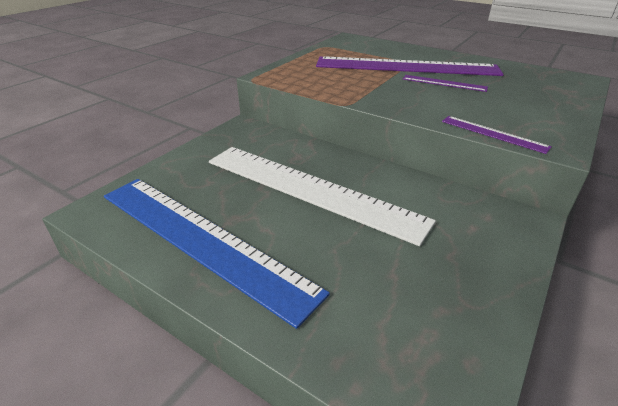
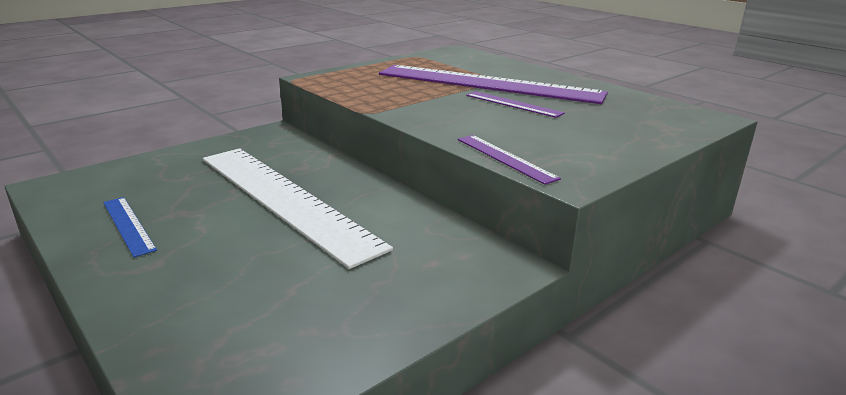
camera: 15 degrees right, 10 degrees down
(201, 239) = (128, 225): blue ruler -> blue ruler, size x0.42

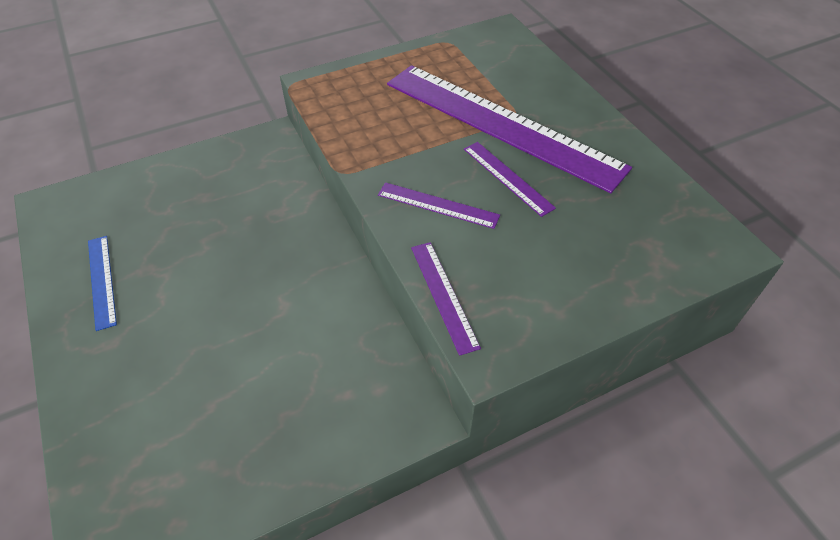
camera: 15 degrees right, 25 degrees up
(284, 199) = (246, 264): white ruler -> none
(465, 119) = (438, 205): none -> purple ruler

